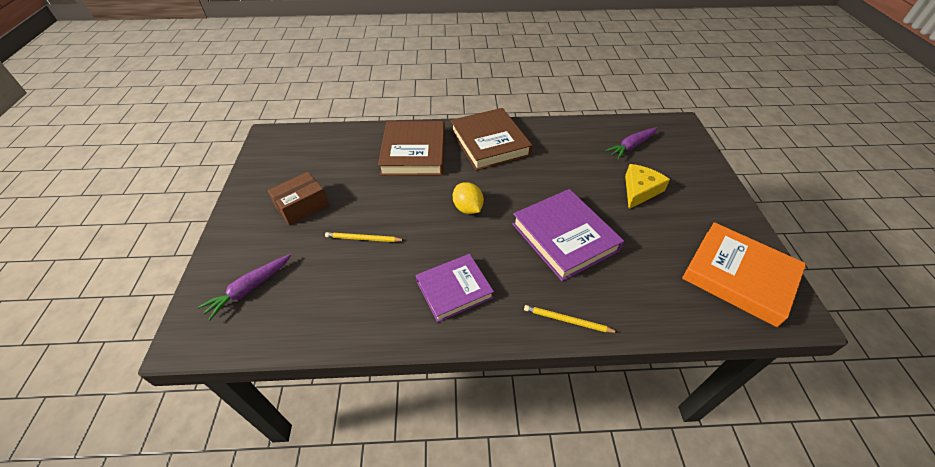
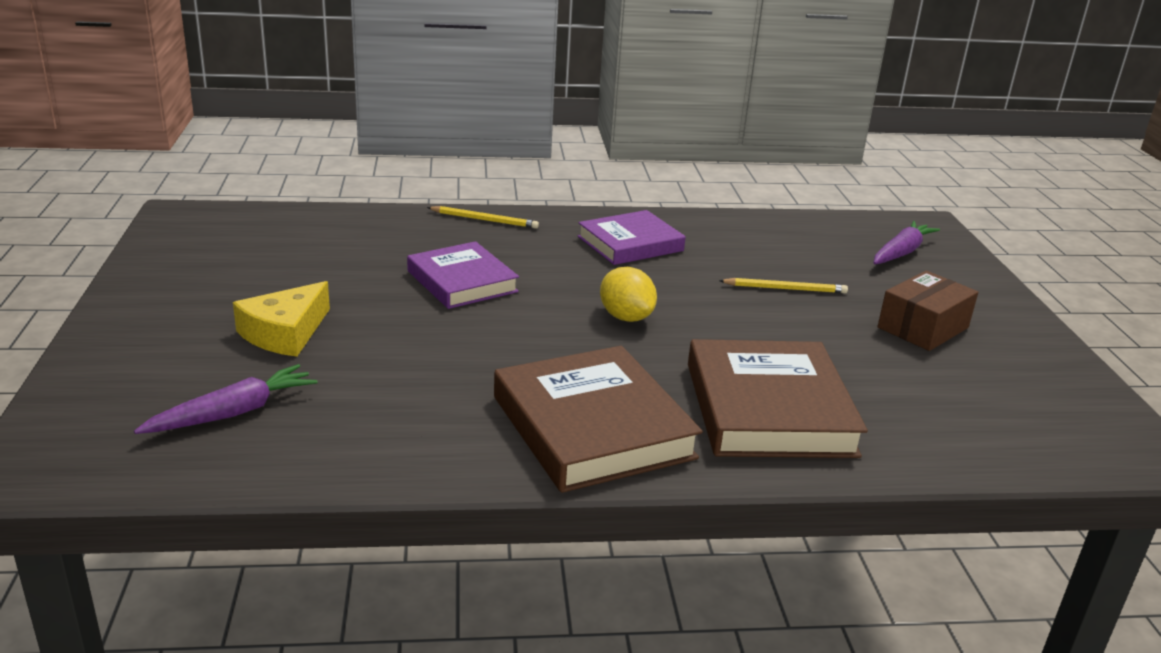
camera: 175 degrees right, 20 degrees down
(564, 237) = (462, 281): purple book -> purple book, size x0.66
(739, 276) = (220, 241): orange book -> none

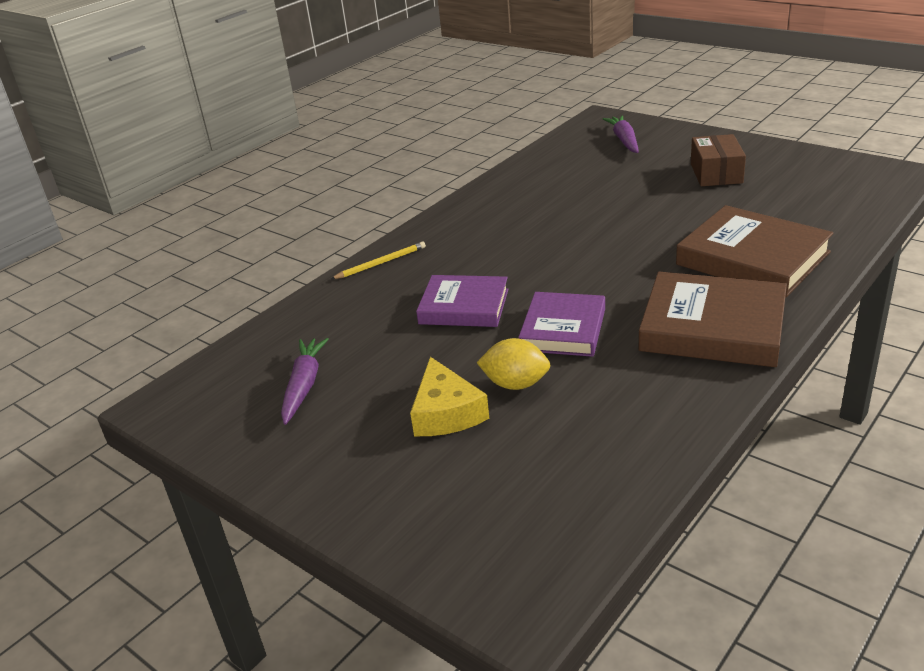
camera: 40 degrees left, 5 degrees up
(233, 413) = (541, 475): purple carrot -> purple carrot (304, 385)
(626, 317) = (592, 262): yellow lemon -> yellow lemon (515, 384)
(630, 244) = (495, 221): purple book -> purple book (563, 329)
(785, 289) = (622, 194): yellow pencil -> none

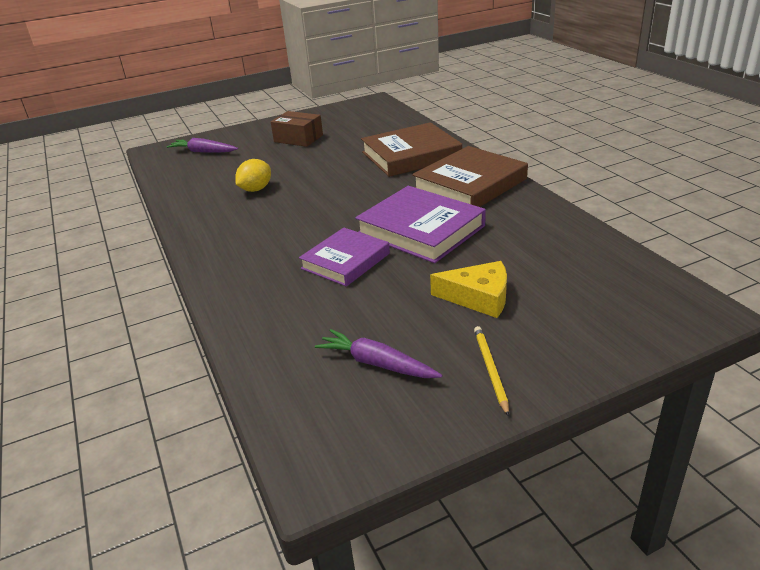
camera: 65 degrees left, 0 degrees up
(381, 263) = (226, 286): yellow pencil -> yellow pencil (490, 370)
(515, 384) = (468, 262): yellow lemon -> yellow lemon (256, 189)
(563, 329) = (420, 230): purple book -> purple book, size x1.50

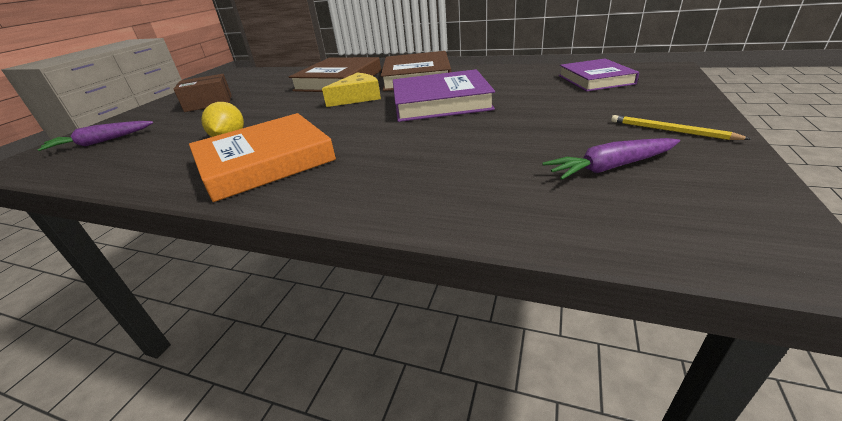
camera: 45 degrees left, 0 degrees up
(240, 225) = (265, 161): none -> orange book
(345, 261) = (428, 136): purple book -> purple book (595, 79)
(478, 297) = (565, 110): yellow cheese -> yellow cheese (358, 97)

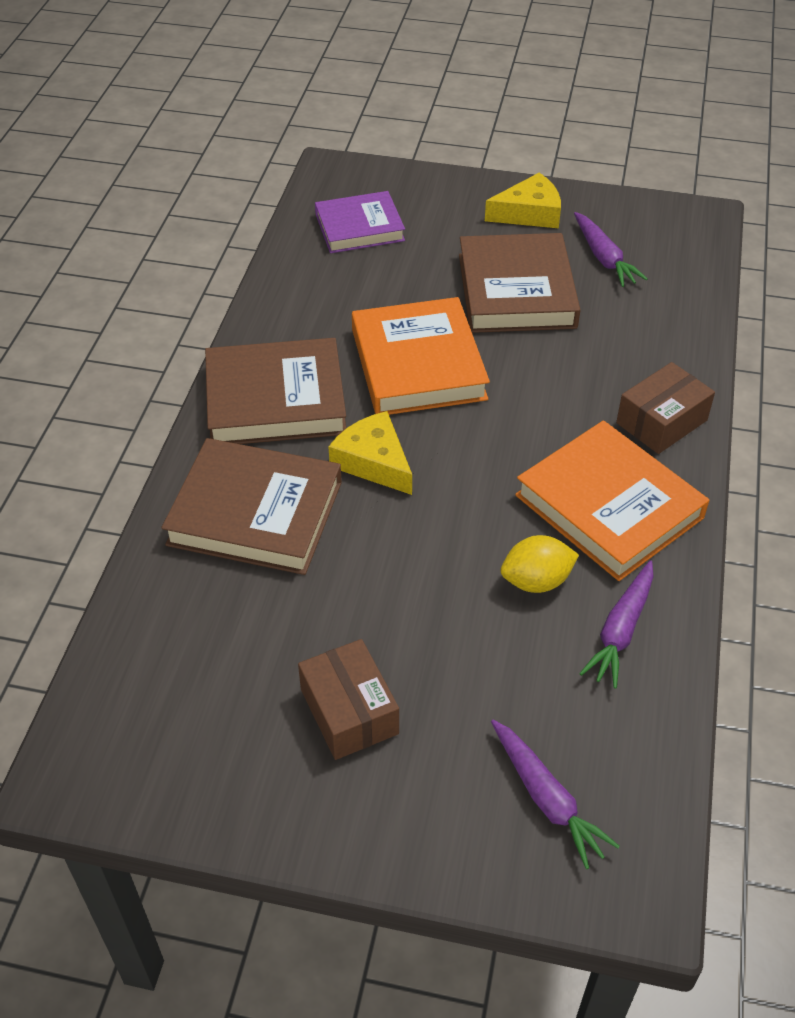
camera: 100 degrees left, 15 degrees up
(162, 163) = (620, 630): none -> purple carrot
(340, 188) = (661, 421): none -> brown box
(440, 102) = (418, 364): purple book -> orange book
(533, 128) = (516, 291): none -> brown book
(670, 131) = (529, 213): yellow pencil -> yellow cheese

